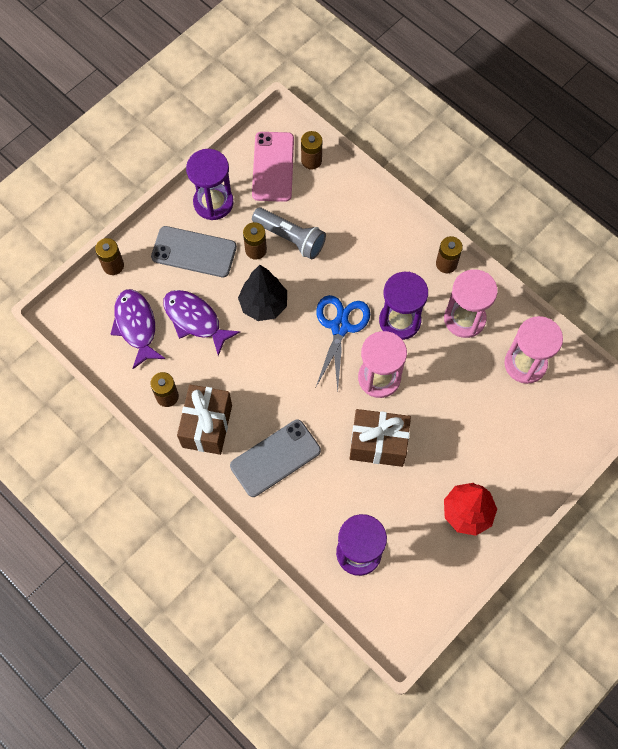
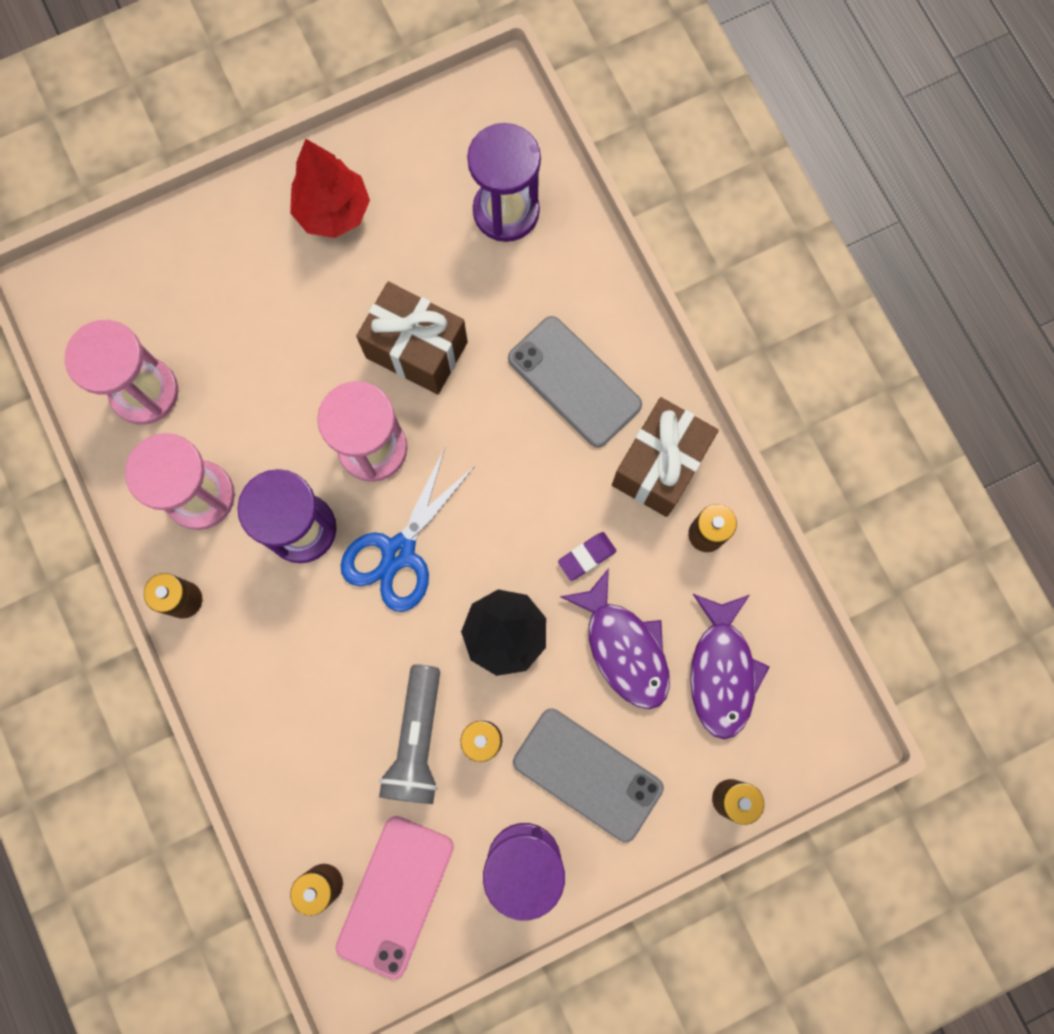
camera: 160 degrees left, 10 degrees up
(232, 360) = (587, 556): none -> purple eraser
(275, 458) = (574, 382): grey phone -> grey phone turned 60 degrees clockwise
(290, 238) = (417, 741): grey flashlight -> grey flashlight turned 135 degrees counterclockwise

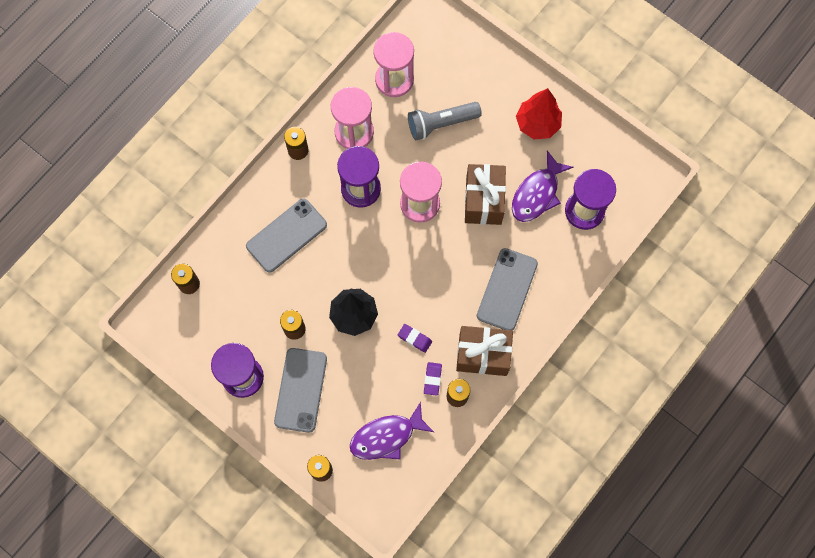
camera: 65 degrees right, 5 degrees down
(320, 683) = (286, 235): none -> grey phone
(395, 896) = (198, 321): pink phone -> none
(399, 552) = (371, 242): blue scissors -> none
(417, 741) = (279, 296): grey flashlight -> grey flashlight (441, 124)
(624, 648) = (375, 379): purple fish -> purple fish (537, 193)
(663, 559) = (432, 379): none -> purple eraser

